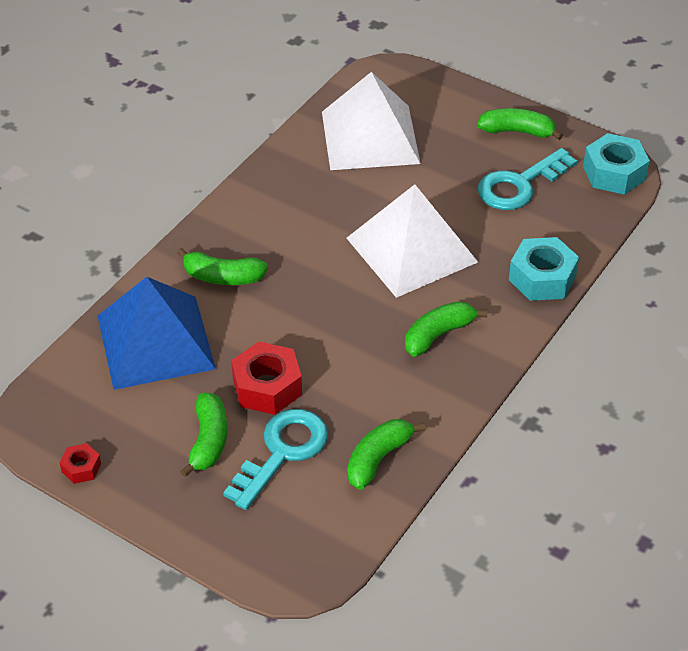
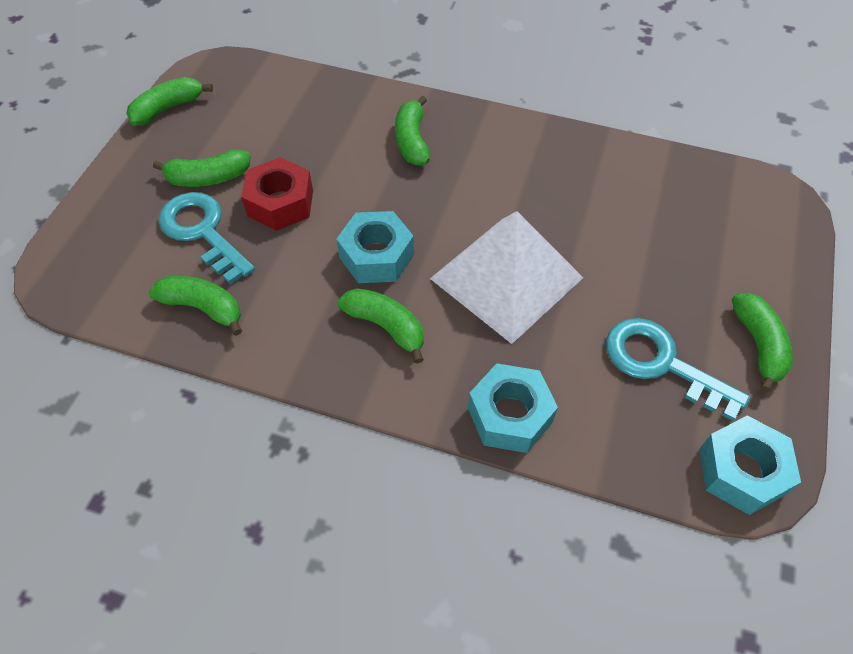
camera: 75 degrees right, 10 degrees up
(81, 468) = (168, 108): red nut -> green banana
(156, 342) = (318, 117): blue pyramid -> none
(282, 452) = (202, 232): turquoise key -> turquoise key turned 150 degrees counterclockwise
(359, 327) = (376, 256): none -> turquoise nut
(370, 137) = (666, 207): white pyramid -> none

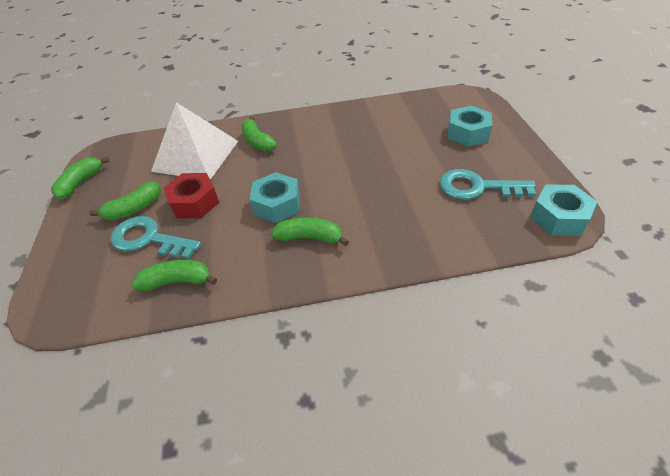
camera: 25 degrees left, 10 degrees down
(506, 277) = (362, 183): white pyramid -> white pyramid (195, 155)
(509, 415) = (418, 249): turquoise nut -> turquoise nut (467, 133)
(758, 344) = (515, 158): green banana -> none

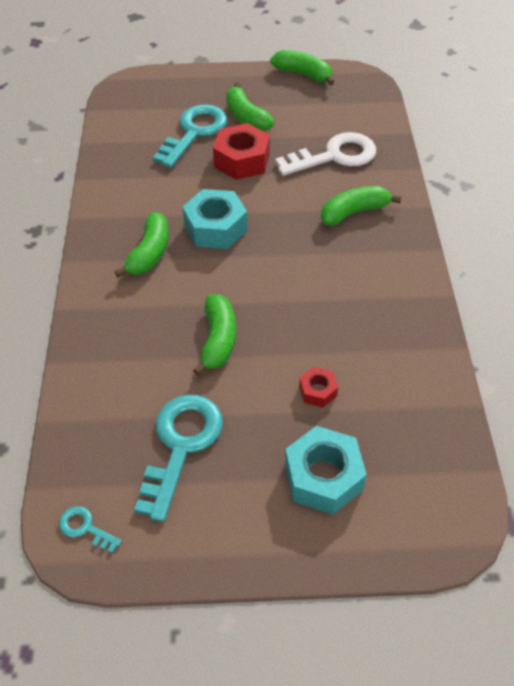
camera: 95 degrees right, 5 degrees up
(177, 281) = (129, 156): green banana -> green banana (218, 340)
(195, 155) = (335, 156): white pyramid -> white key
(412, 141) = (318, 391): none -> red nut
(558, 217) = (85, 528): turquoise nut -> turquoise key

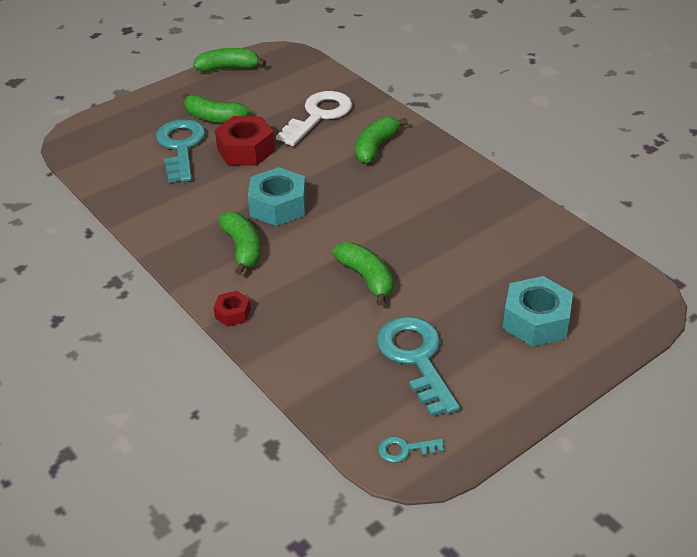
camera: 35 degrees left, 10 degrees down
(318, 391) = (475, 272): red nut -> red nut (233, 313)

